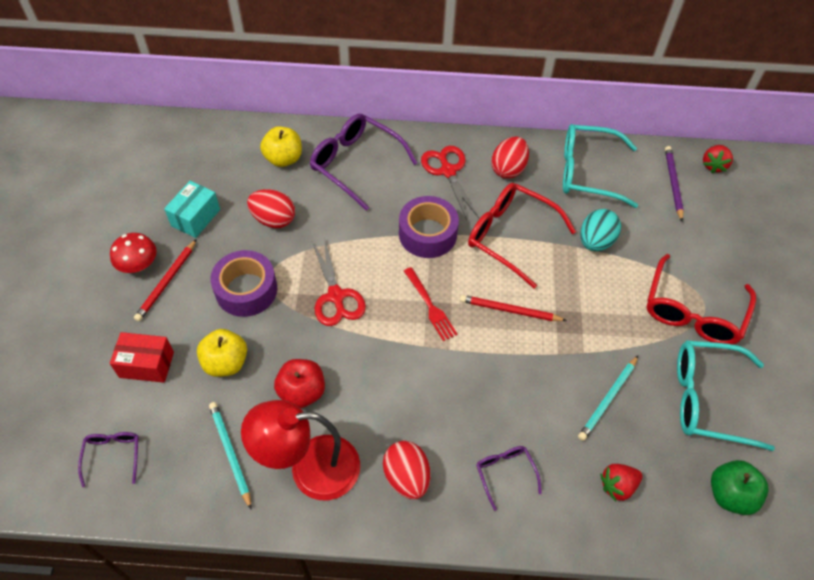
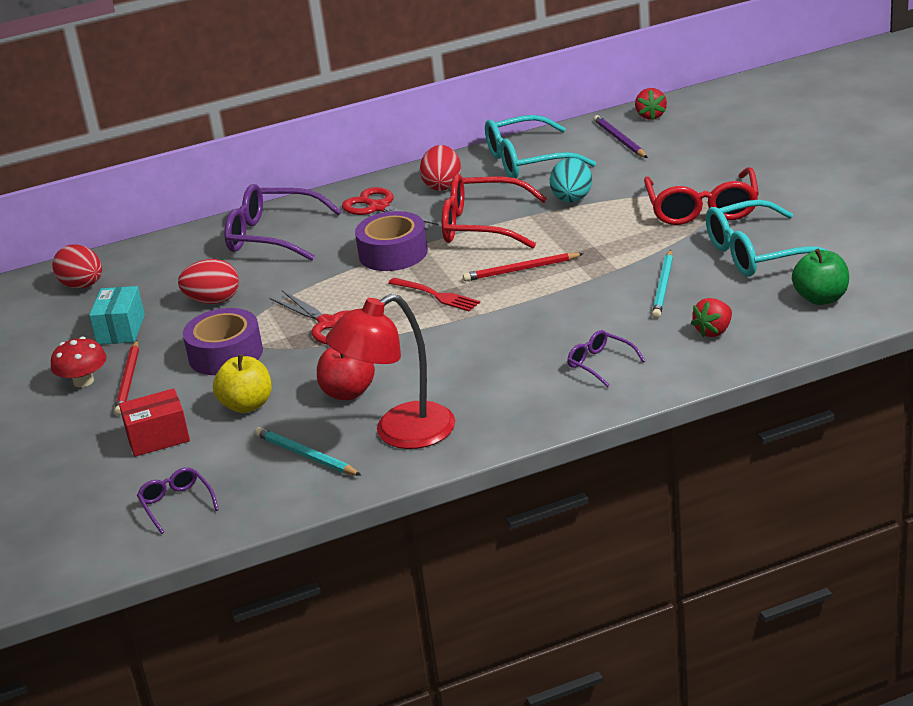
camera: 20 degrees left, 25 degrees down
(283, 159) = (186, 259): yellow apple -> none
(406, 477) = (504, 401): red egg -> red egg (82, 286)

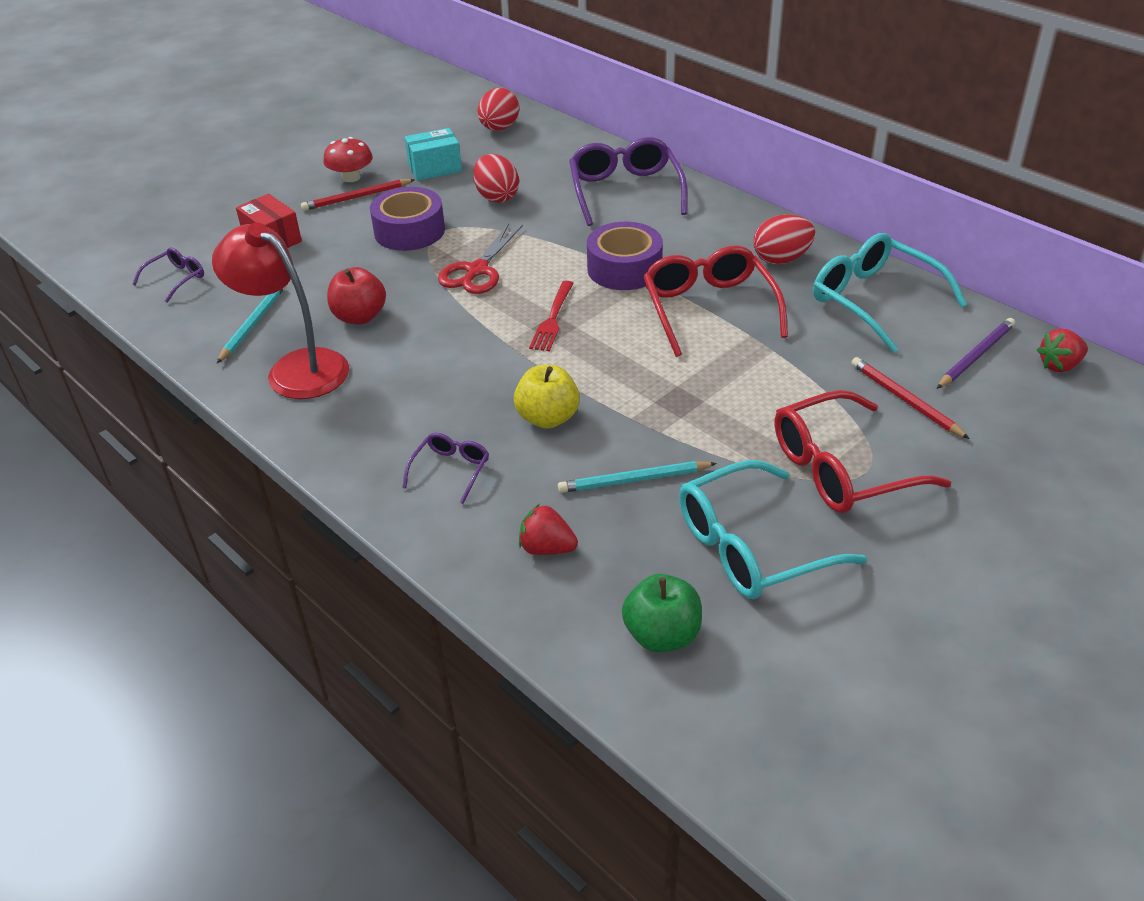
camera: 65 degrees right, 10 degrees up
(247, 405) = (329, 268): yellow apple -> yellow apple (548, 418)
(379, 207) = (712, 234): red scissors -> none
(521, 270) = (627, 361): red pencil -> red pencil (905, 400)
(572, 200) = (802, 357): turquoise egg -> none
(757, 253) = (752, 546): turquoise glasses -> turquoise glasses turned 75 degrees counterclockwise

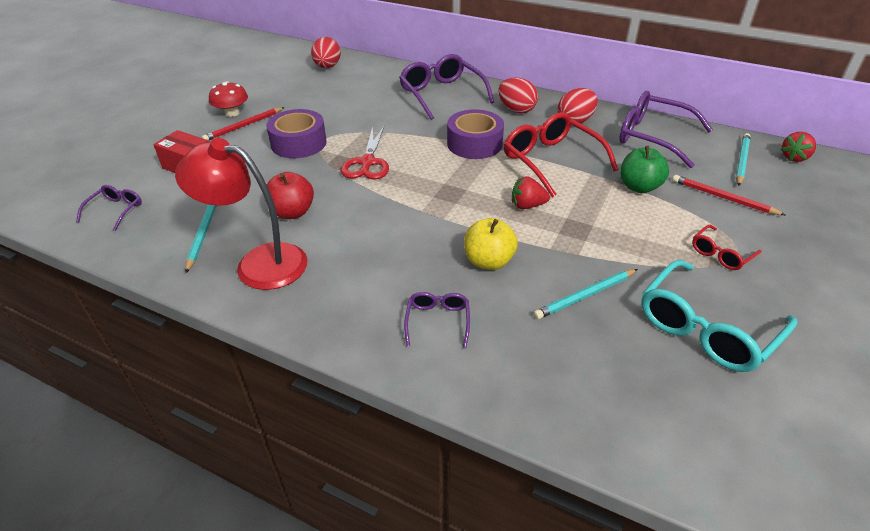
camera: 20 degrees left, 0 degrees up
(435, 168) = (294, 98): turquoise box -> none
(497, 197) = (352, 110): red egg -> red egg (516, 110)
(547, 548) = (556, 369): red strawberry -> red strawberry (527, 205)
(552, 319) = (445, 187): red fork -> none
(662, 635) = (696, 422): green apple -> green apple (639, 187)
(842, 469) = (721, 254): red glasses -> red glasses, size x0.51
(874, 300) = (653, 137): turquoise glasses -> purple glasses
(975, 356) = (741, 161): purple pencil -> turquoise pencil

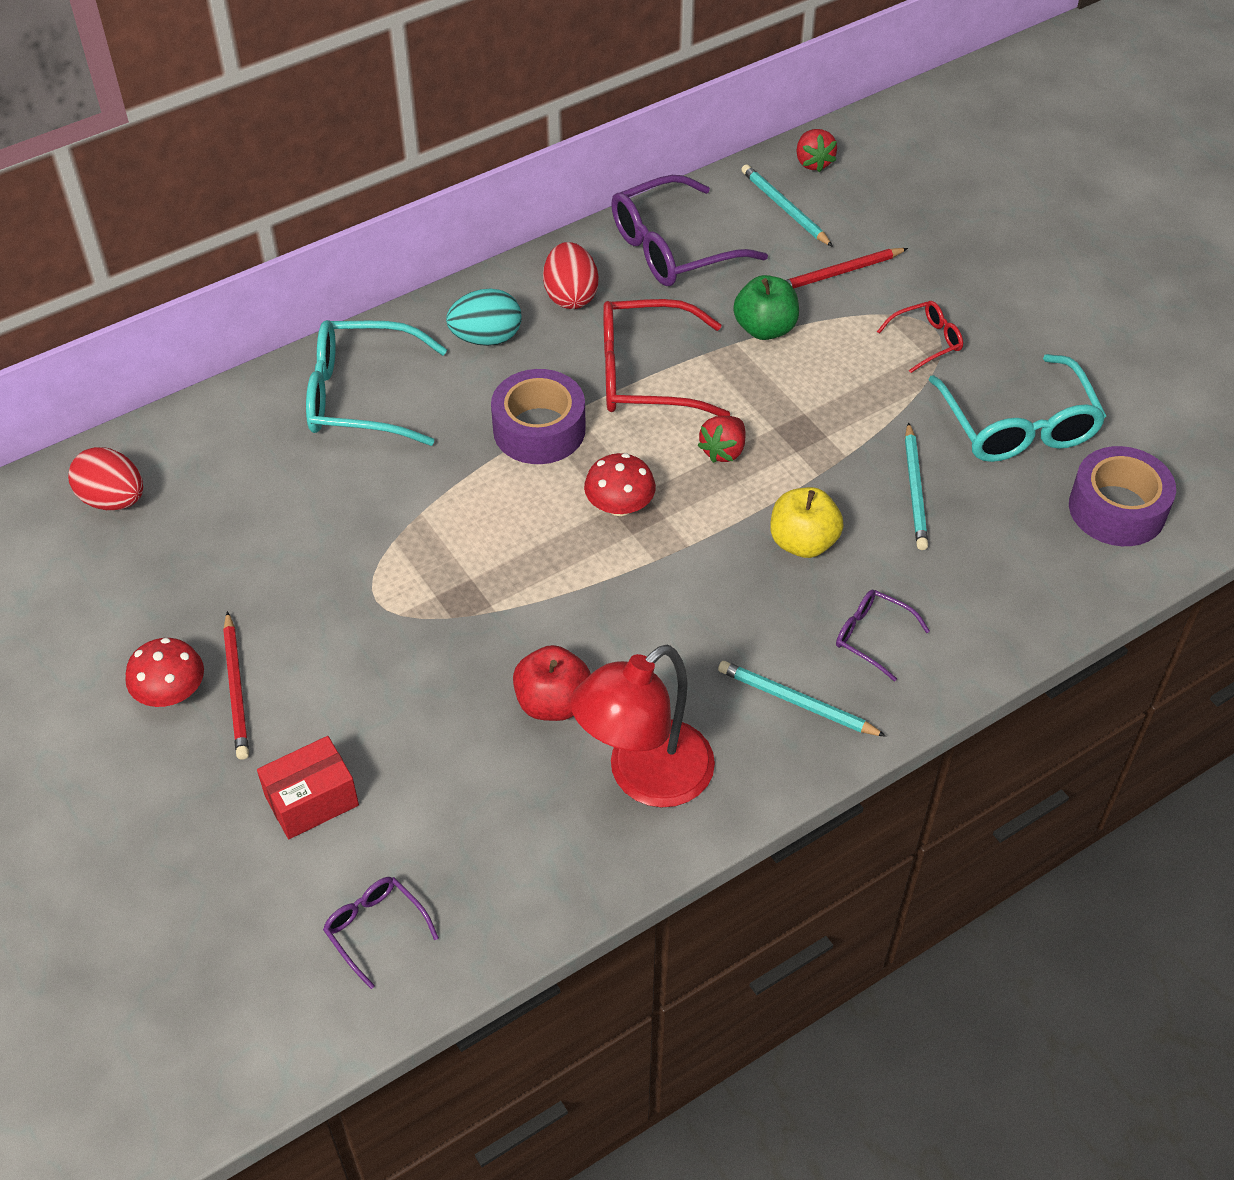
camera: 60 degrees left, 10 degrees up
(202, 234) = (528, 826): turquoise pencil -> turquoise pencil (796, 702)
(298, 143) = (361, 632): purple tape -> purple tape (1117, 509)
(367, 162) = (489, 569): red scissors -> none
(442, 94) = (361, 396): purple glasses -> turquoise glasses
(448, 185) = (619, 506): none -> red mushroom
(516, 110) = (486, 338): red egg -> turquoise egg
(721, 254) = (926, 341): red glasses -> red glasses turned 105 degrees counterclockwise

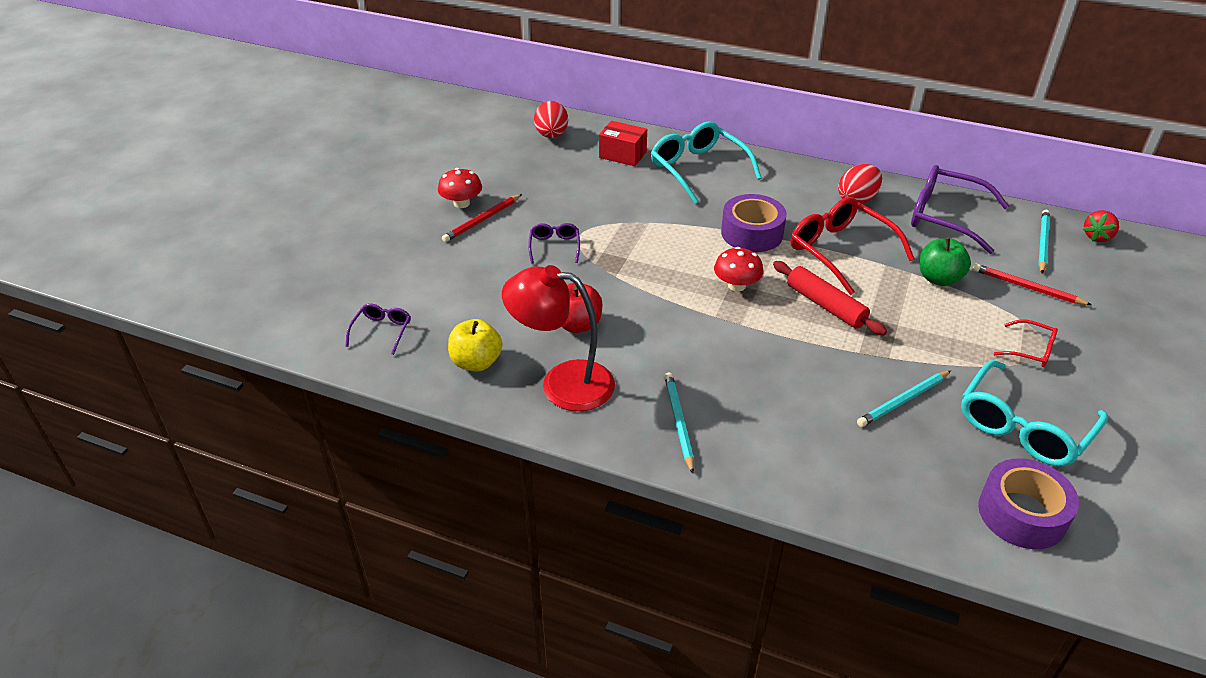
camera: 55 degrees right, 10 degrees down
(312, 801) = (439, 274): red box -> red box (622, 155)
(486, 338) = (788, 187): turquoise egg -> none
(723, 451) = (825, 305): red strawberry -> red rolling pin
(803, 542) = (799, 369): yellow apple -> yellow apple (476, 362)
(872, 637) = (764, 434): purple glasses -> purple glasses (554, 247)

